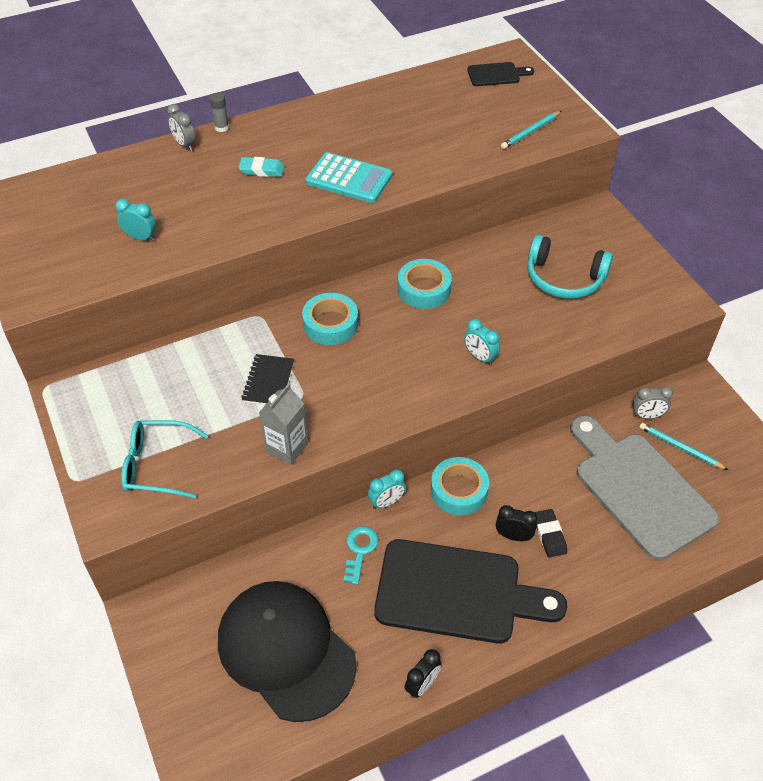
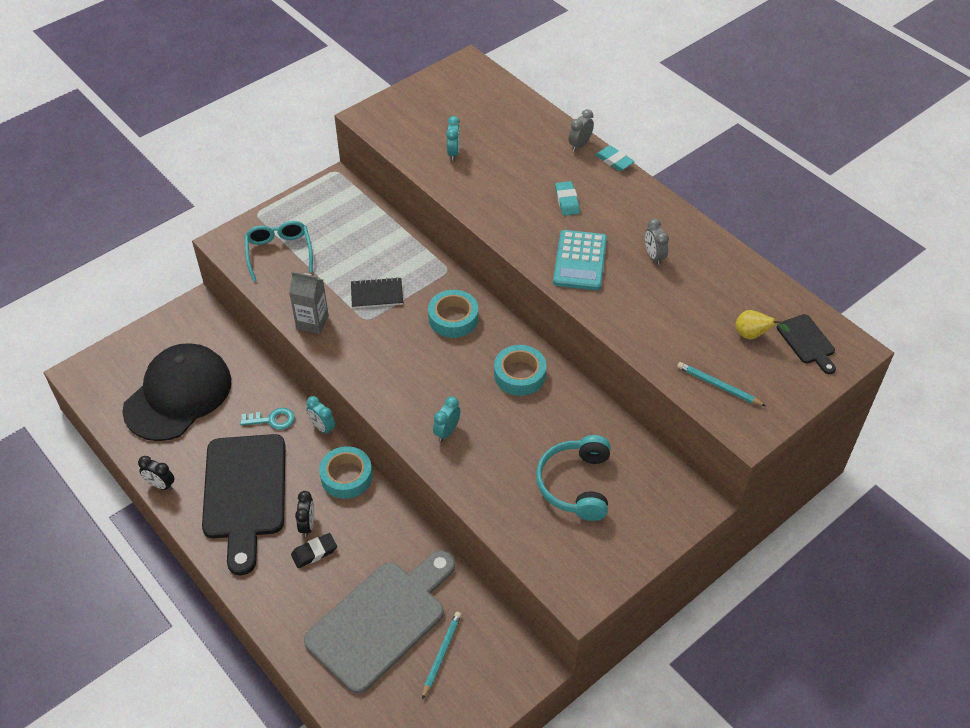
camera: 75 degrees right, 0 degrees up
(221, 127) = (614, 161): grey glue stick -> turquoise eraser
(480, 100) = (753, 335): none -> yellow pear
(647, 416) = (475, 620): grey clock -> grey clock (654, 256)

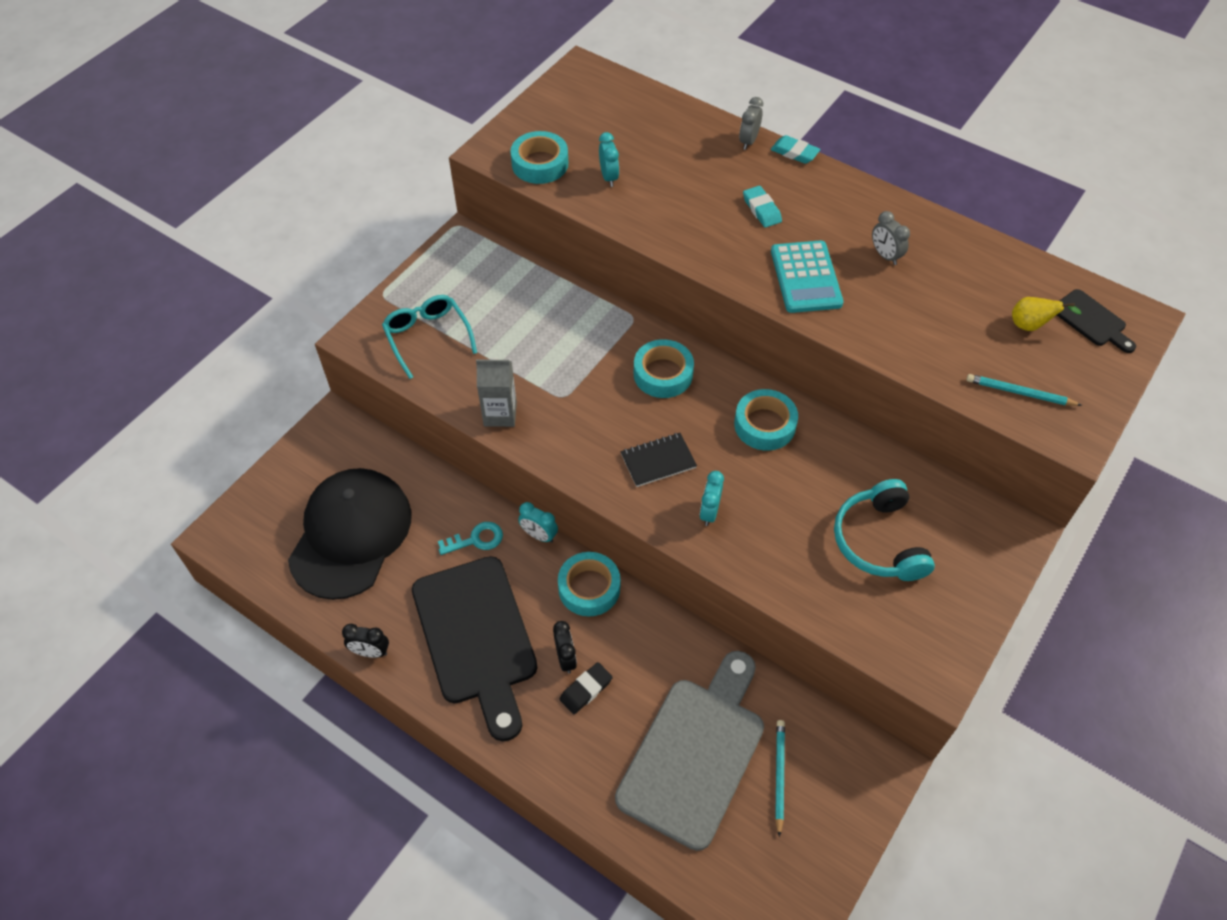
camera: 15 degrees left, 5 degrees up
(377, 294) = (563, 364): black notebook -> black notebook (658, 461)
(403, 133) = (540, 164): none -> turquoise tape

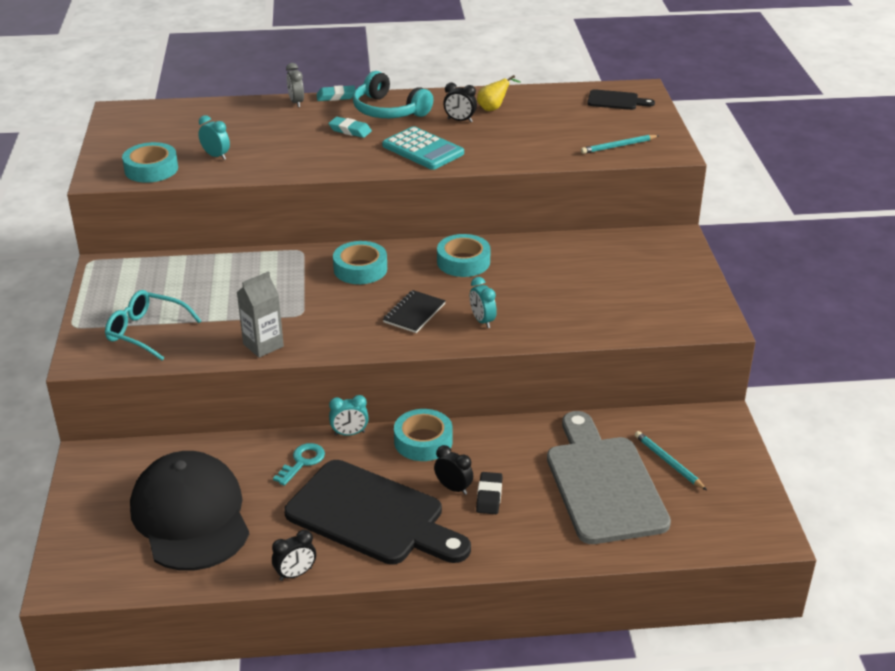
camera: 40 degrees left, 20 degrees down
(879, 541) = (605, 281): turquoise headphones -> turquoise headphones (388, 110)
(885, 255) = (460, 120): grey clock -> black clock
(1031, 326) = (586, 116): yellow pear -> yellow pear (493, 108)

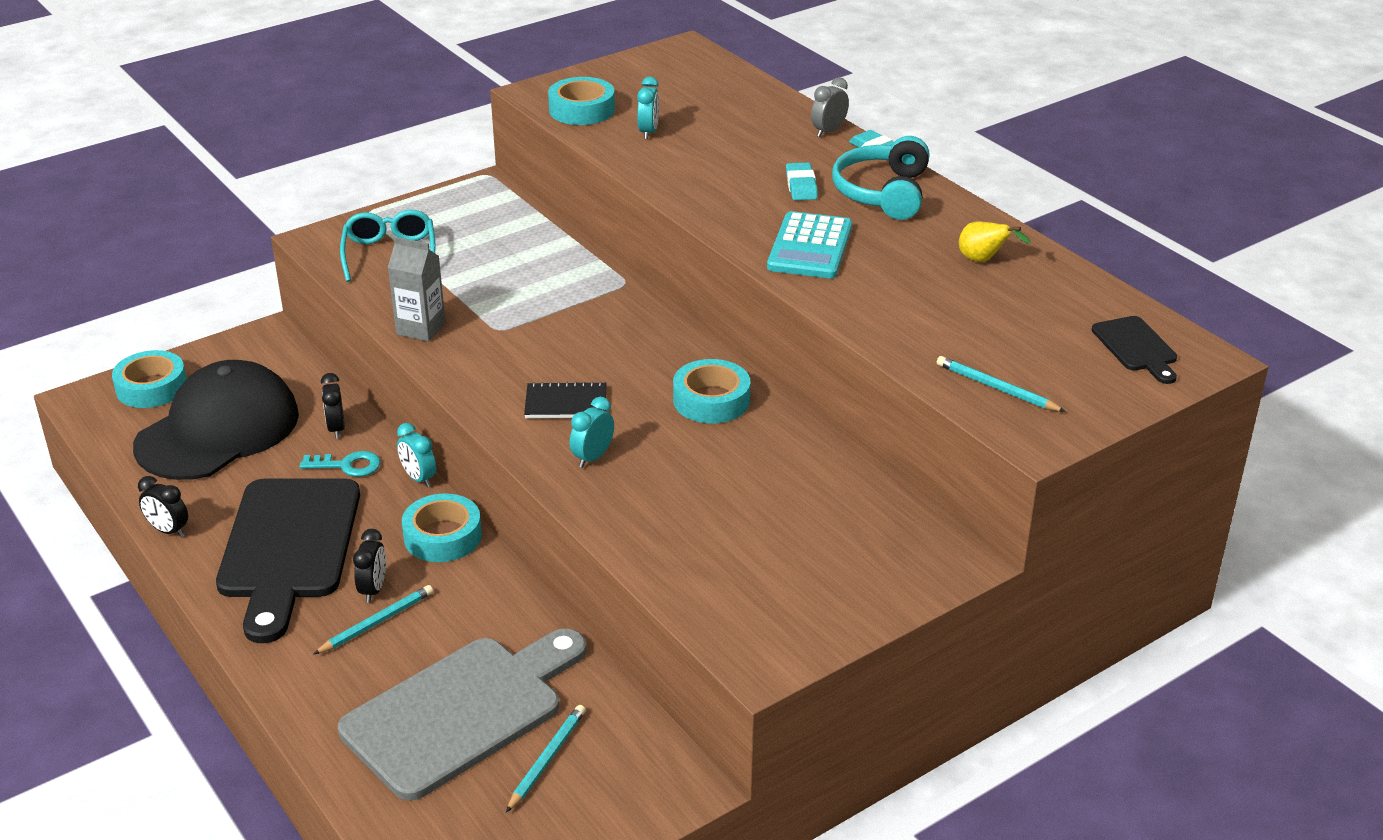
camera: 60 degrees right, 0 degrees up
(360, 269) = (624, 334): turquoise tape -> turquoise tape (151, 387)
(460, 120) = (918, 247): black clock -> black clock (336, 428)
(489, 496) = (376, 623): black eraser -> turquoise pencil

